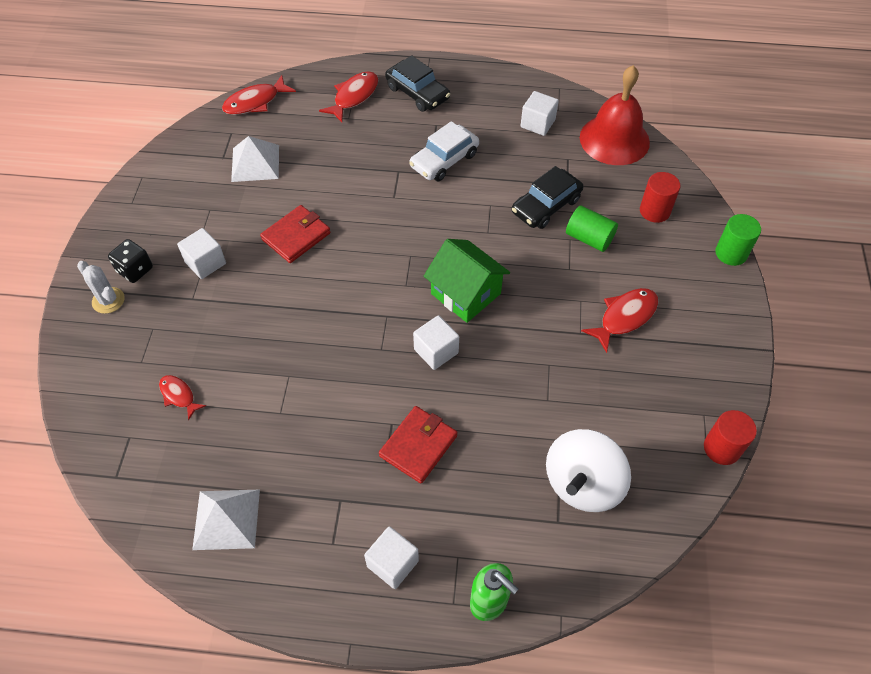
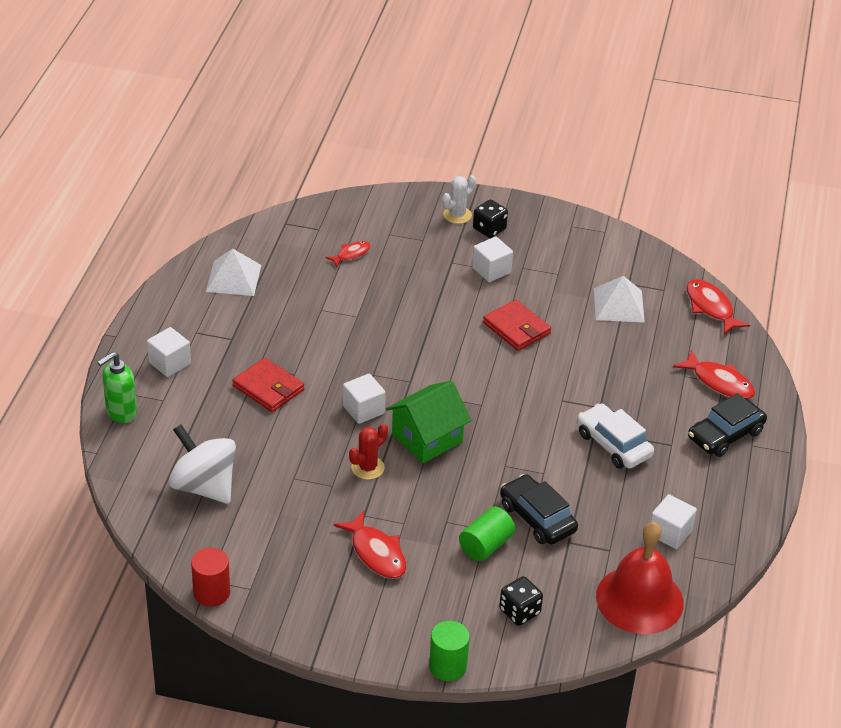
camera: 95 degrees right, 15 degrees down
(517, 337) = (367, 468): none -> red cactus
(654, 211) = (519, 611): red cylinder -> black dice

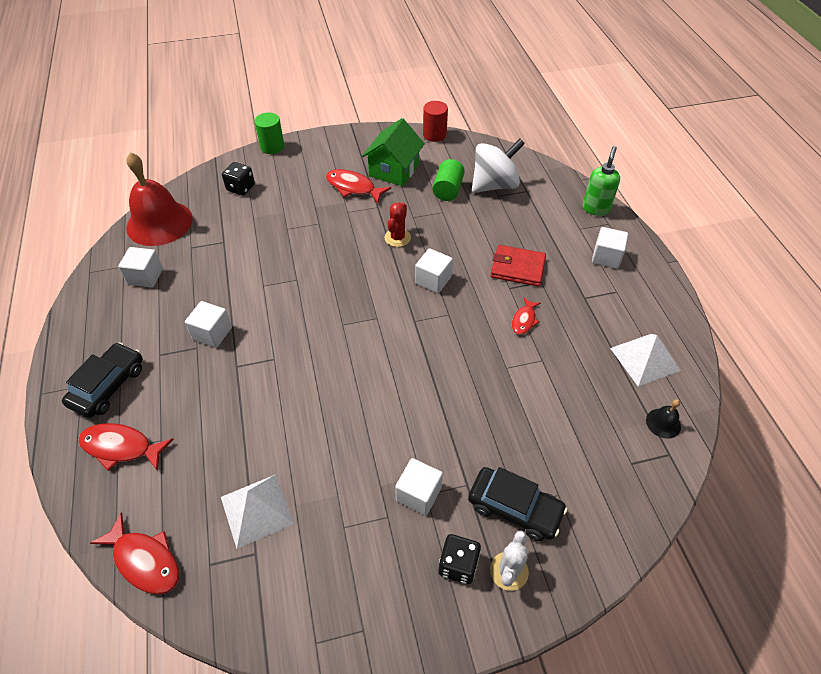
camera: 155 degrees right, 10 degrees up
(204, 486) = (494, 185): white spinning top -> white spinning top turned 45 degrees counterclockwise
(268, 239) = (663, 423): none -> black bell
(351, 254) = (571, 443): red fish -> red fish (524, 320)
(427, 438) = (369, 277): green house -> green house (394, 170)
(486, 545) = (282, 218): green cylinder -> green cylinder (448, 190)
(516, 328) = (352, 423): red wallet -> none
(537, 518) = (253, 249): black car -> black car (514, 508)
(613, 444) = (212, 333): white car -> white cube

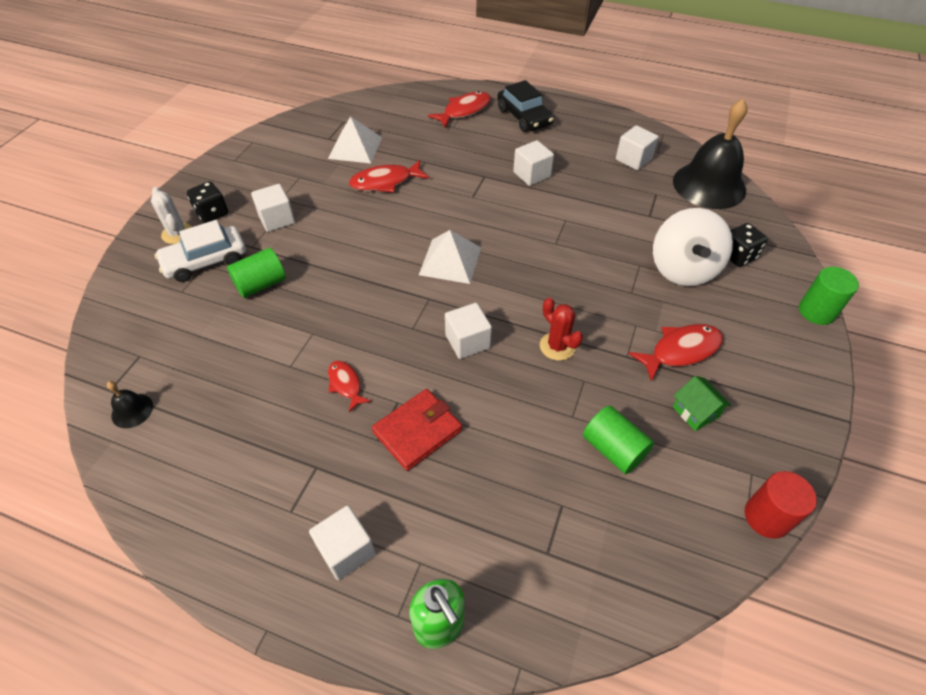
camera: 125 degrees right, 0 degrees up
(145, 560) = (374, 101): red fish -> red fish (385, 182)
(159, 223) = (709, 185): red bell -> black bell
(394, 170) = (695, 411): green house -> green house, size x0.54
(494, 185) = (588, 516): white spinning top -> white spinning top (683, 269)
(497, 439) = (261, 284): none -> green cylinder
(514, 508) = (205, 261): black car -> white car
(645, 359) = (194, 457): white pyramid -> white pyramid (450, 261)

